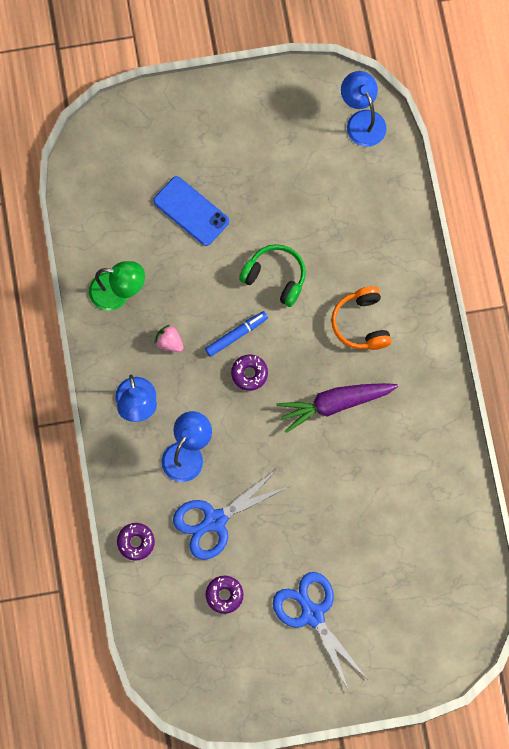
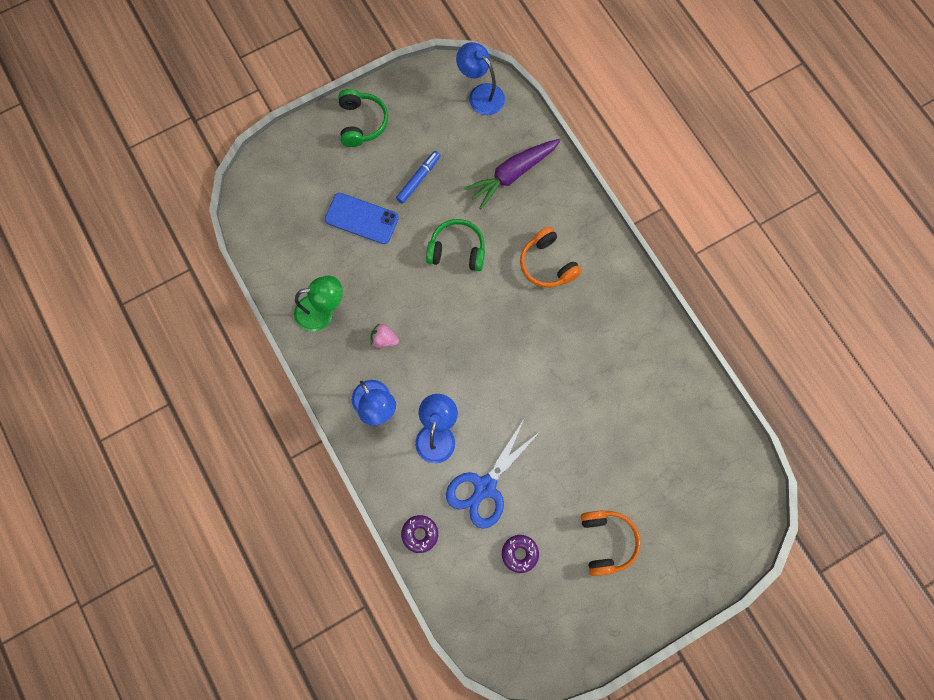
camera: 20 degrees left, 0 degrees up
(227, 109) = (362, 123): none -> green headphones
(236, 335) = (441, 312): blue marker -> blue marker (418, 179)
(249, 374) = (466, 342): purple donut -> none
(312, 614) = (606, 541): blue scissors -> orange headphones
(335, 404) = (552, 342): purple carrot -> purple carrot (512, 174)

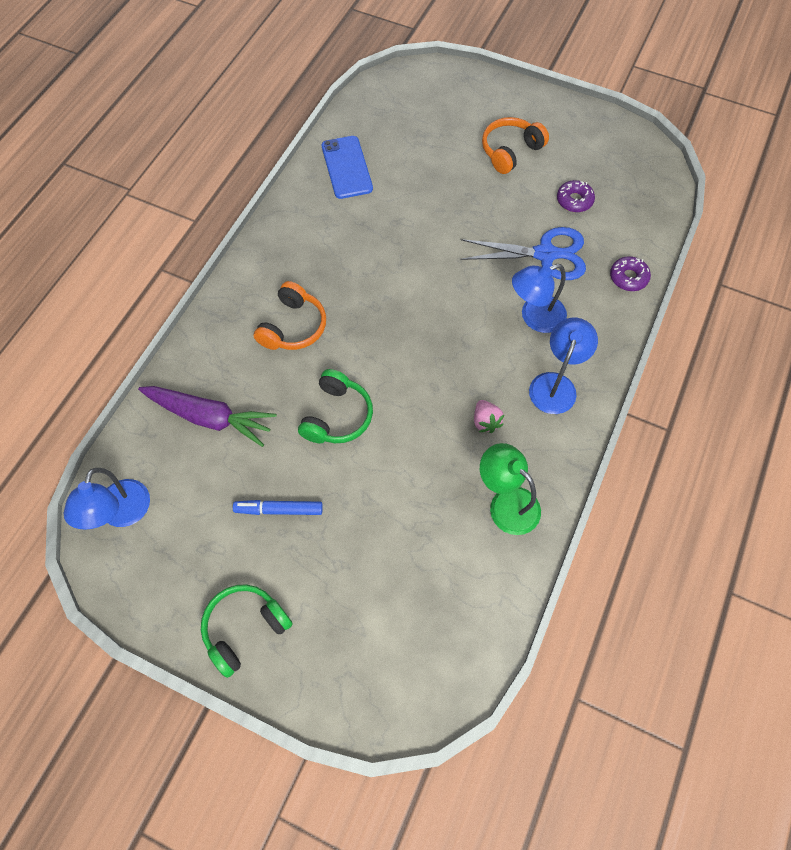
camera: 125 degrees left, 10 degrees down
(361, 219) = (370, 538): blue phone -> blue phone (347, 167)
(457, 250) = (337, 416): green headphones -> green headphones turned 135 degrees counterclockwise

